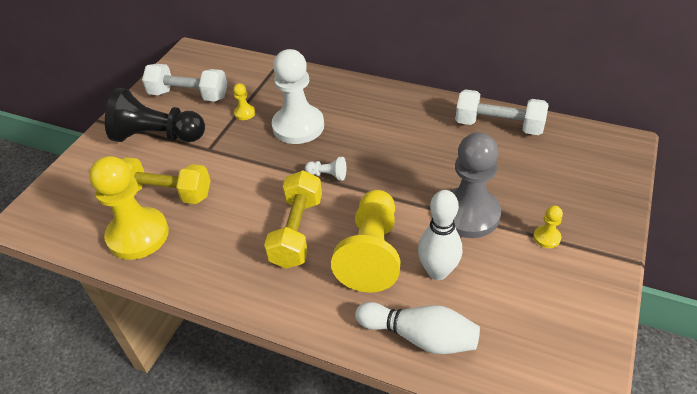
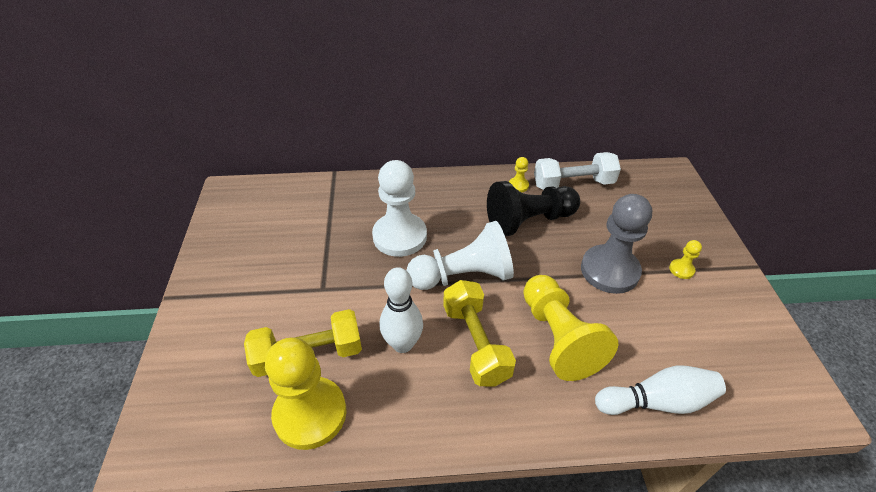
camera: 30 degrees left, 0 degrees up
(157, 136) = (254, 293): black pawn -> black pawn (529, 221)
(189, 95) = (259, 237): white dumbbell -> none
(244, 113) = (335, 239): yellow pawn -> yellow pawn (518, 185)
(328, 175) = (463, 276): white pawn -> white pawn, size x2.40
(438, 271) = (625, 333): white bowling pin -> white bowling pin (402, 344)

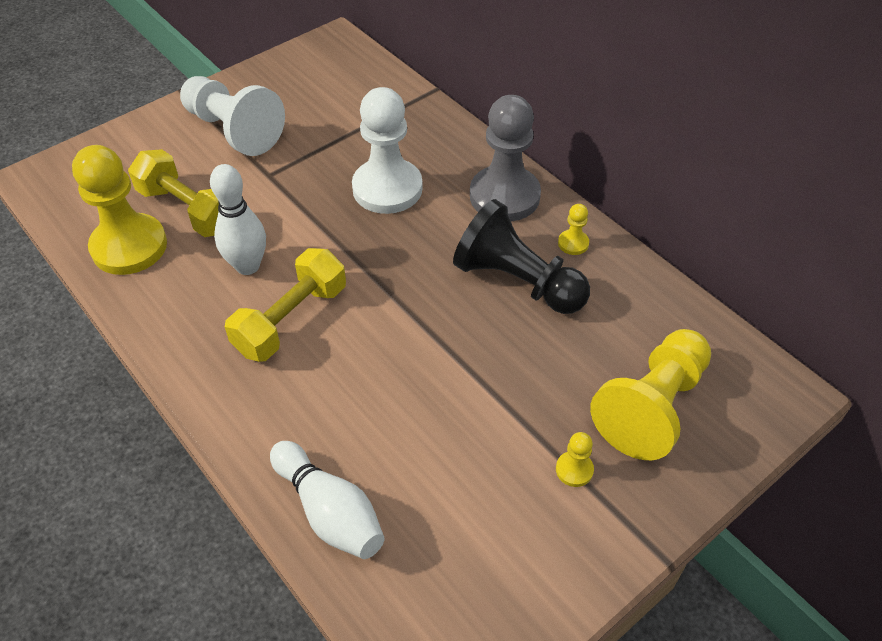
camera: 55 degrees right, 5 degrees up
(463, 276) = (375, 266): white pawn -> white pawn (233, 130)
(558, 338) = (352, 386): yellow pawn -> yellow pawn (652, 407)
(573, 184) = (634, 294): white dumbbell -> none
(609, 271) = (501, 393): grey pawn -> grey pawn (504, 196)

